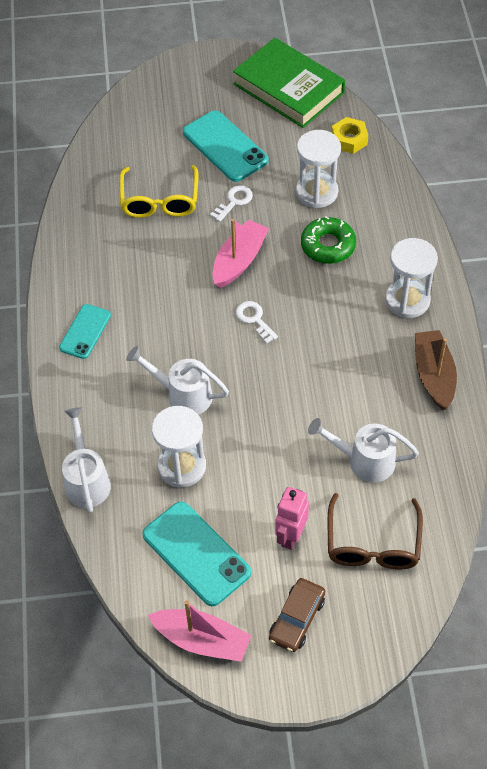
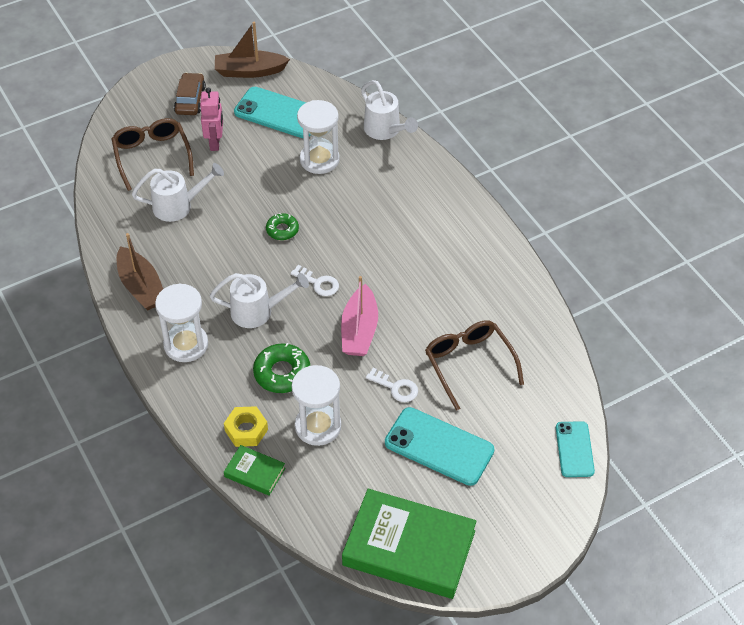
camera: 155 degrees right, 5 degrees down
(85, 331) = (457, 227): turquoise phone -> turquoise phone (574, 449)
(160, 200) = (469, 364): yellow glasses -> brown glasses
(183, 395) = (347, 207): white watering can -> white watering can (258, 311)
(202, 640) = (250, 71): pink boat -> brown boat
(234, 202) = (396, 387): white key -> white key turned 75 degrees counterclockwise
(263, 391) = (282, 230): none -> green donut
(349, 139) = (310, 502): yellow nut -> yellow nut (246, 430)
(385, 174) = (255, 472): none -> green book

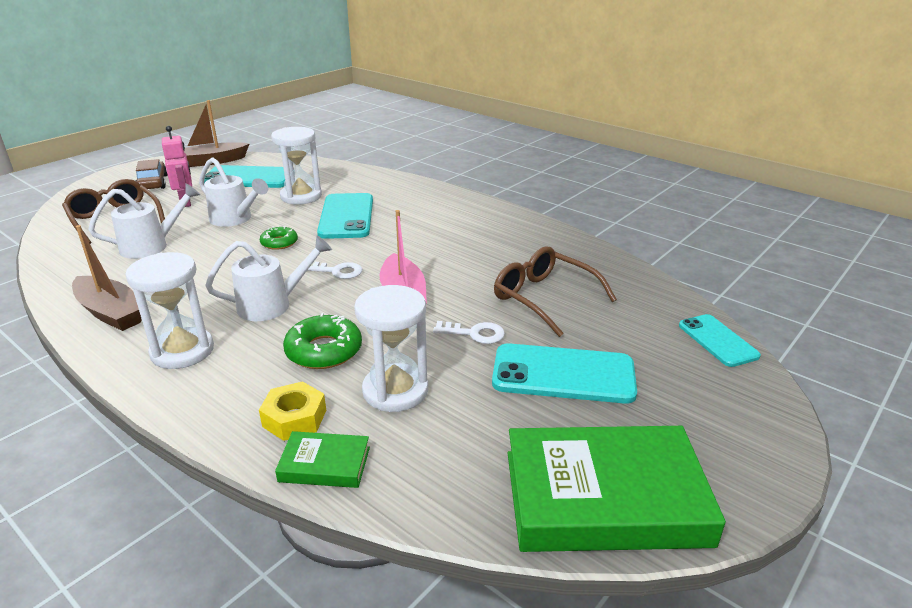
camera: 20 degrees left, 20 degrees down
(350, 205) = (346, 216): none -> turquoise phone
(385, 130) = (358, 173): white watering can -> white watering can (235, 219)

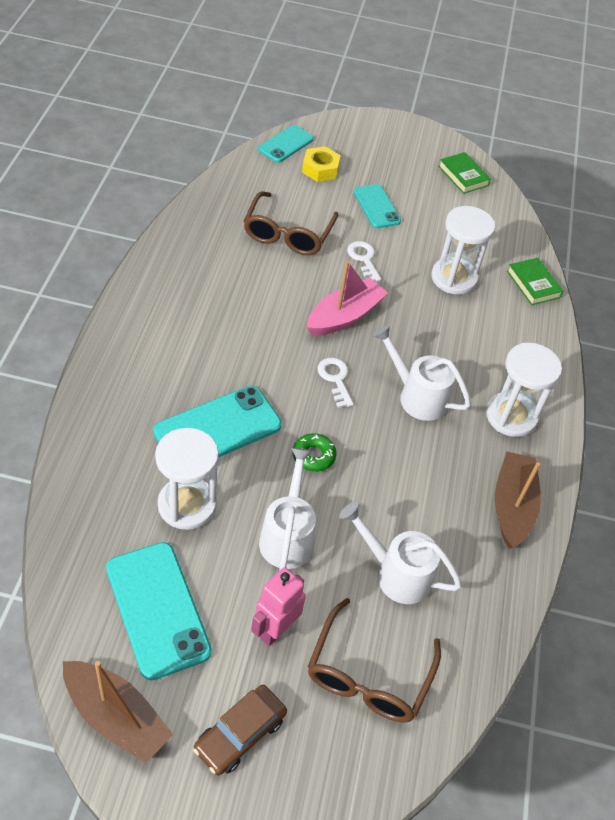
camera: 125 degrees left, 20 degrees up
(294, 418) = (515, 314): yellow nut -> yellow nut (320, 169)
(324, 350) = (445, 333): green donut -> none
(563, 374) = (376, 206): turquoise phone -> turquoise phone, size x0.62
(604, 497) = (463, 176): green book -> green book, size x0.46

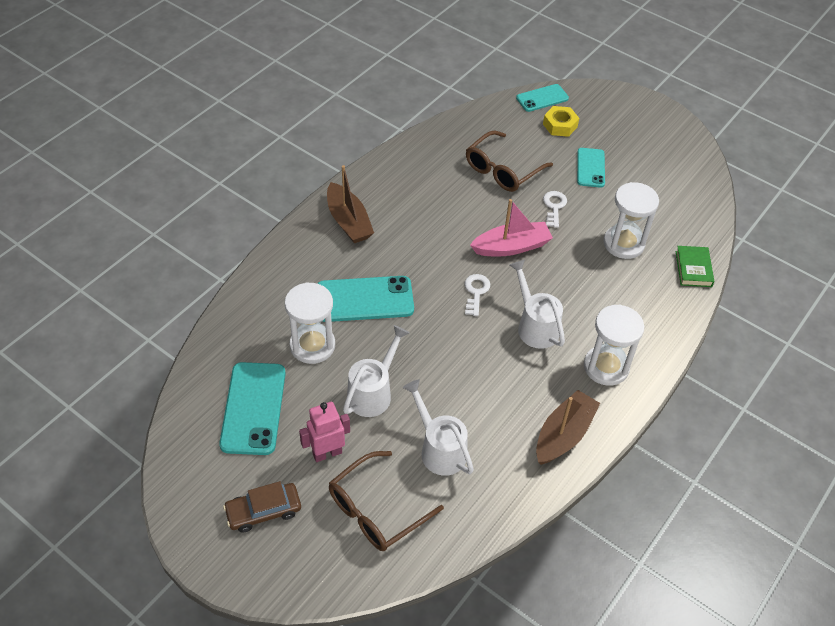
camera: 30 degrees right, 0 degrees up
(116, 717) = (188, 466): brown boat -> brown boat (348, 221)
(313, 456) = (425, 343): green donut -> none
(463, 176) = (685, 162): green book -> none

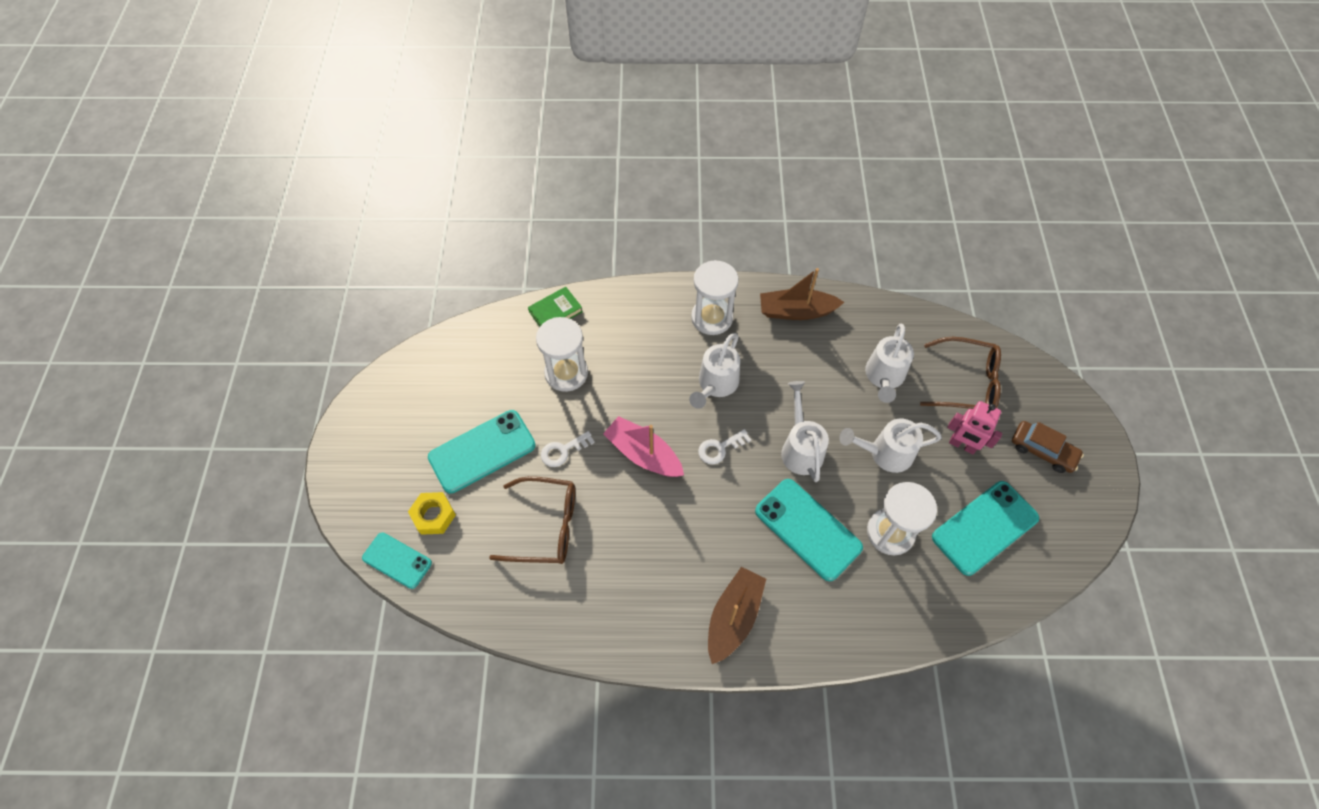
camera: 125 degrees left, 10 degrees up
(430, 341) = (800, 448): none -> white watering can
(590, 168) = (482, 451): turquoise phone -> turquoise phone, size x1.62

